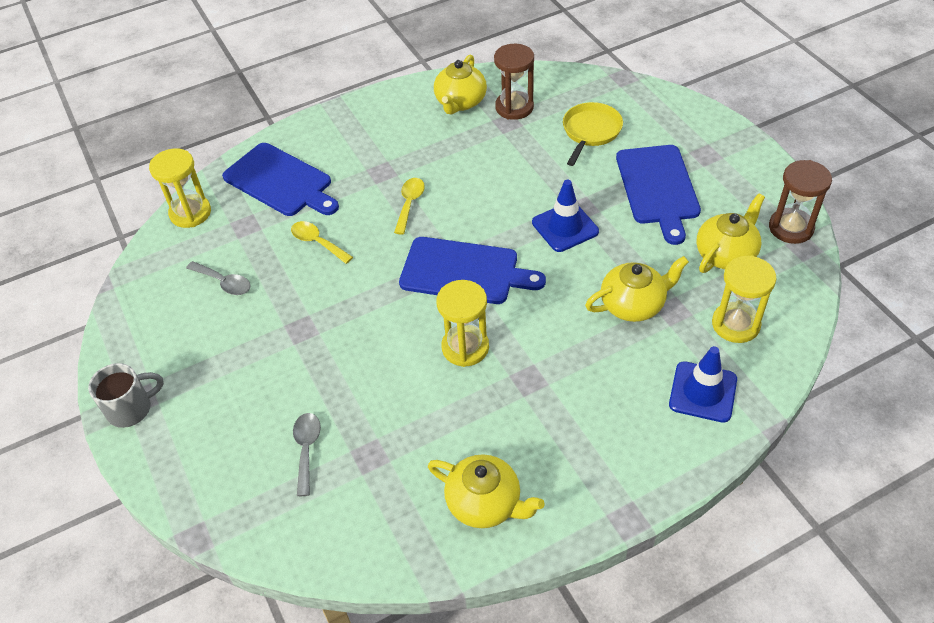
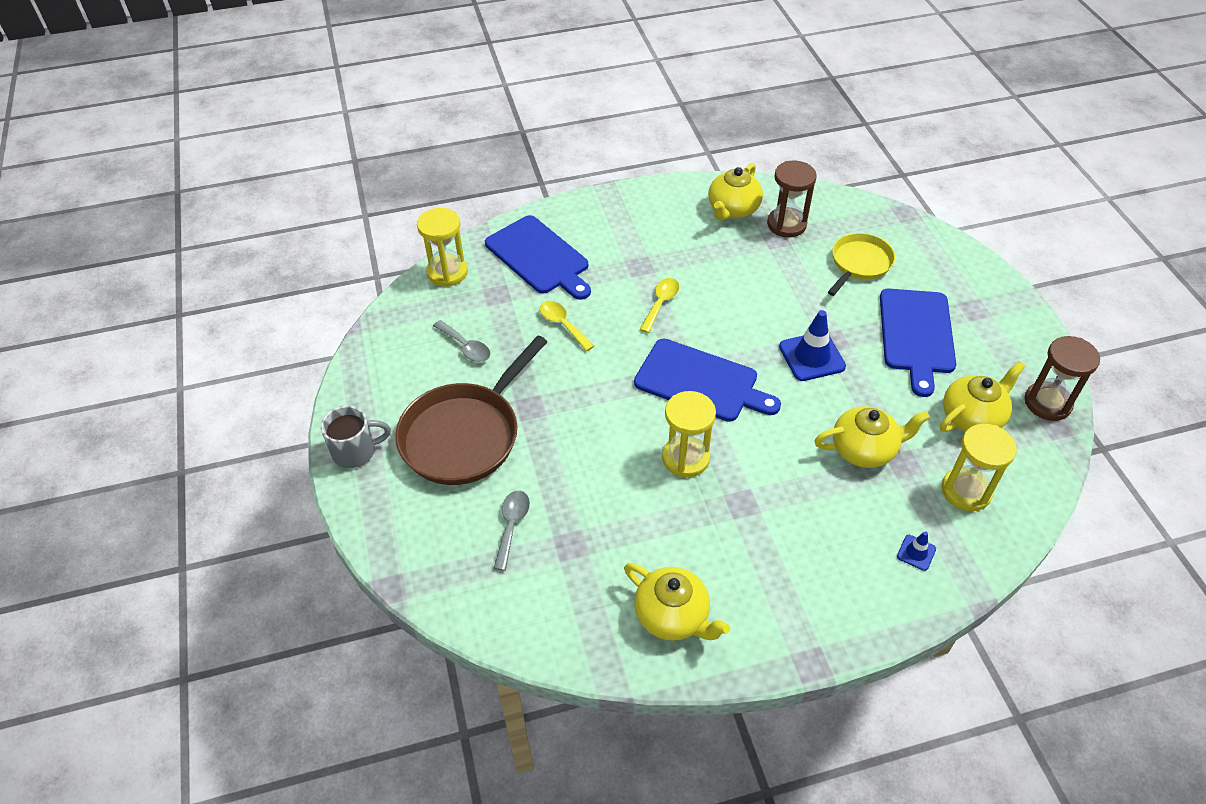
camera: 10 degrees right, 0 degrees up
(241, 369) = (465, 434): none -> brown pan
(703, 392) = (916, 552): blue traffic cone -> blue traffic cone, size x0.51

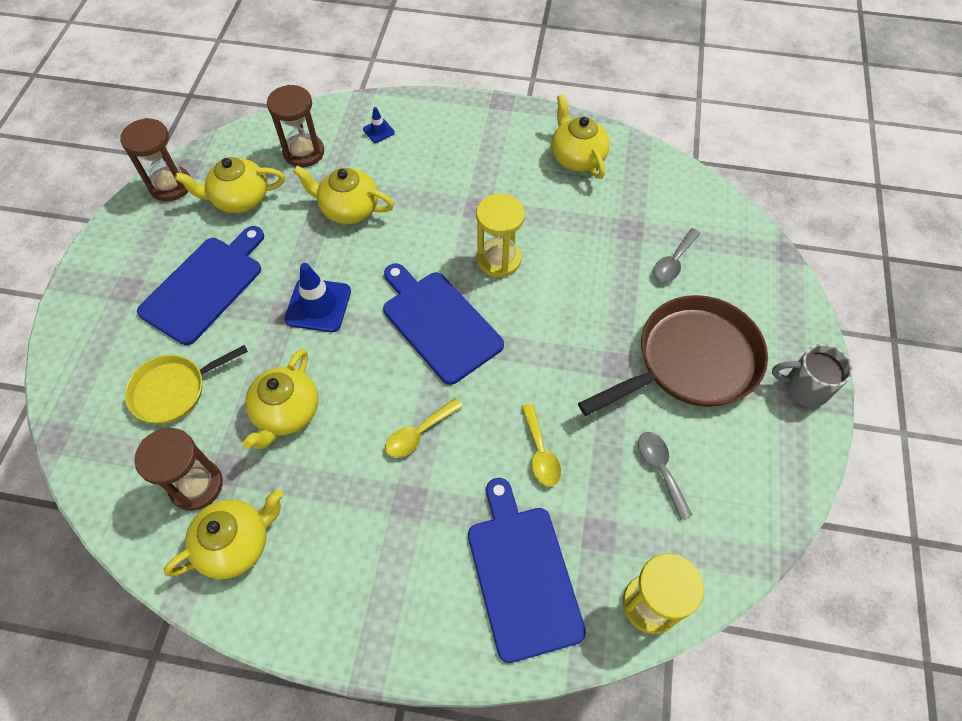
camera: 155 degrees left, 10 degrees up
(767, 281) = (286, 412): none -> yellow teapot
(966, 491) = (304, 152): yellow hourglass -> brown hourglass

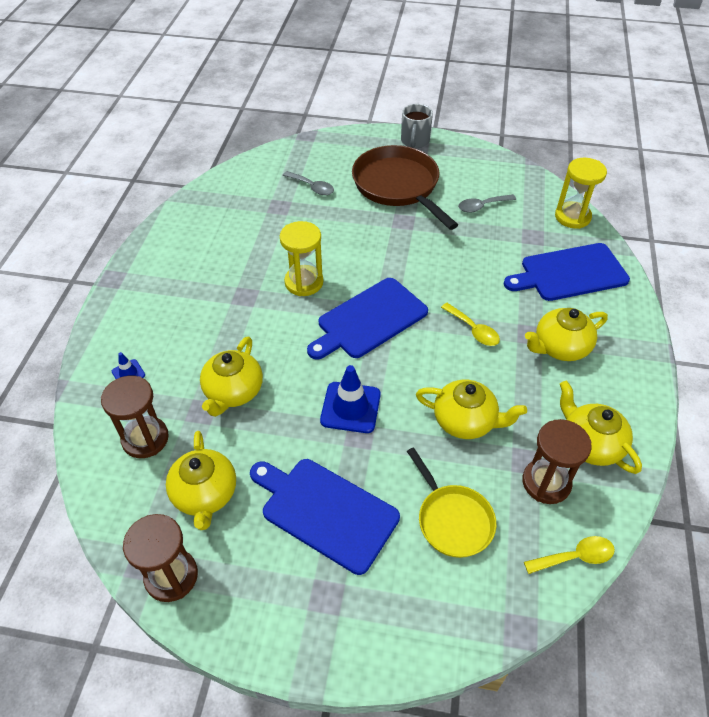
camera: 90 degrees left, 10 degrees down
(540, 452) = (479, 262): yellow spoon -> yellow spoon (575, 557)
(577, 157) = (196, 232): yellow teapot -> yellow teapot (560, 347)

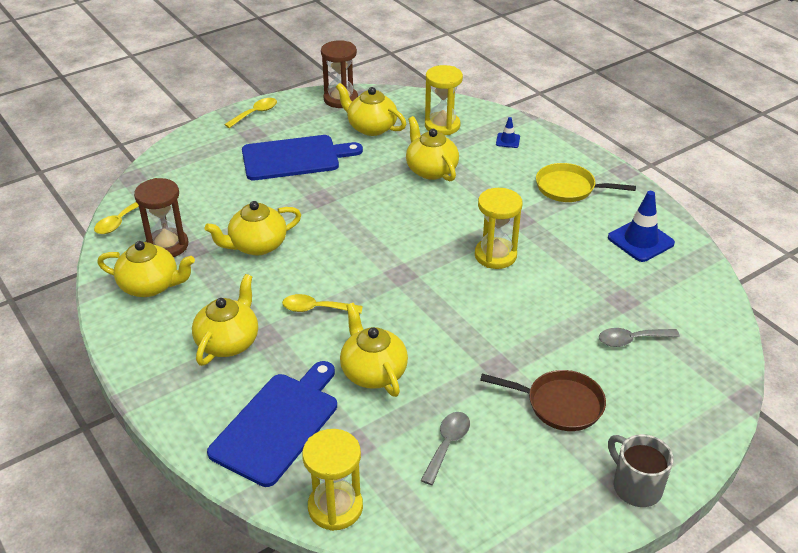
camera: 135 degrees right, 10 degrees down
(145, 439) = (442, 126): brown hourglass -> yellow hourglass
(285, 639) = (255, 113): none -> yellow spoon
(350, 407) = (345, 206): blue traffic cone -> blue traffic cone (640, 240)
(369, 320) = (407, 263): blue cutting board -> none
(398, 186) = (559, 404): brown pan -> brown pan, size x0.59
(452, 519) = (214, 195): yellow pan -> yellow pan (569, 188)
(480, 265) = (373, 372): none -> yellow teapot

